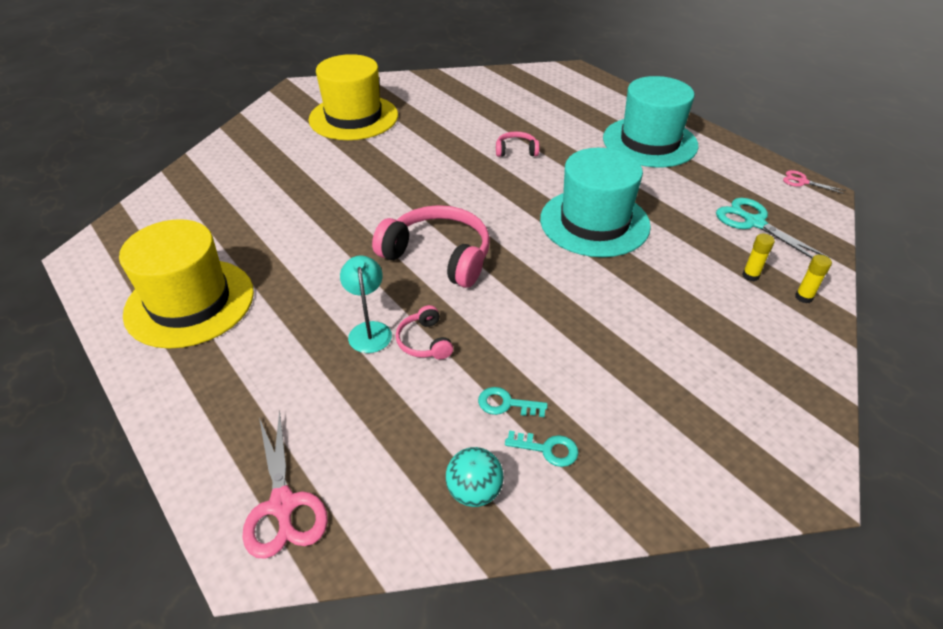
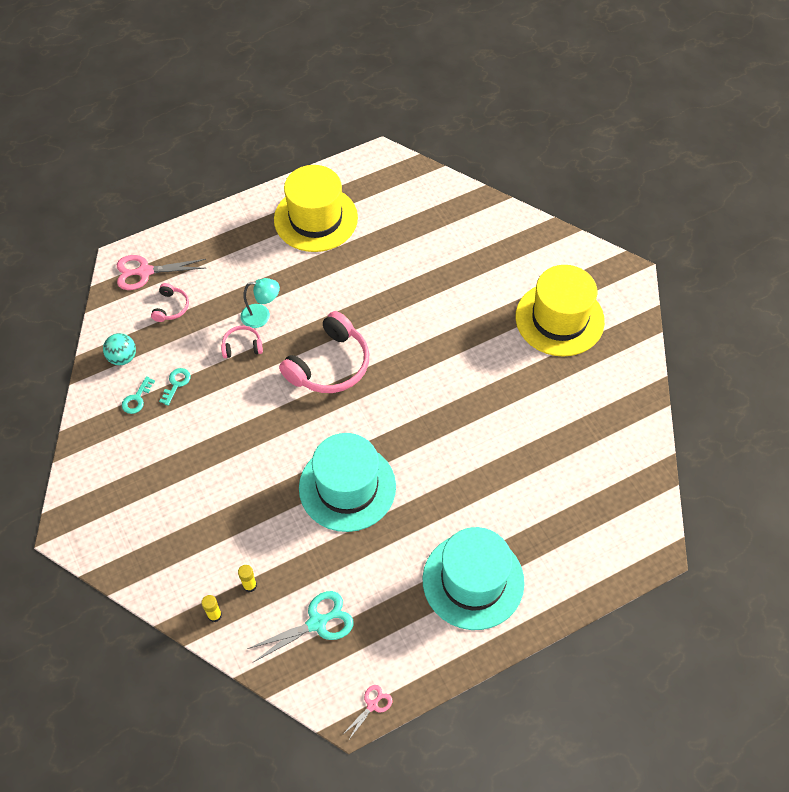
camera: 100 degrees right, 15 degrees up
(516, 151) = (475, 449): pink headphones -> pink headphones (171, 307)

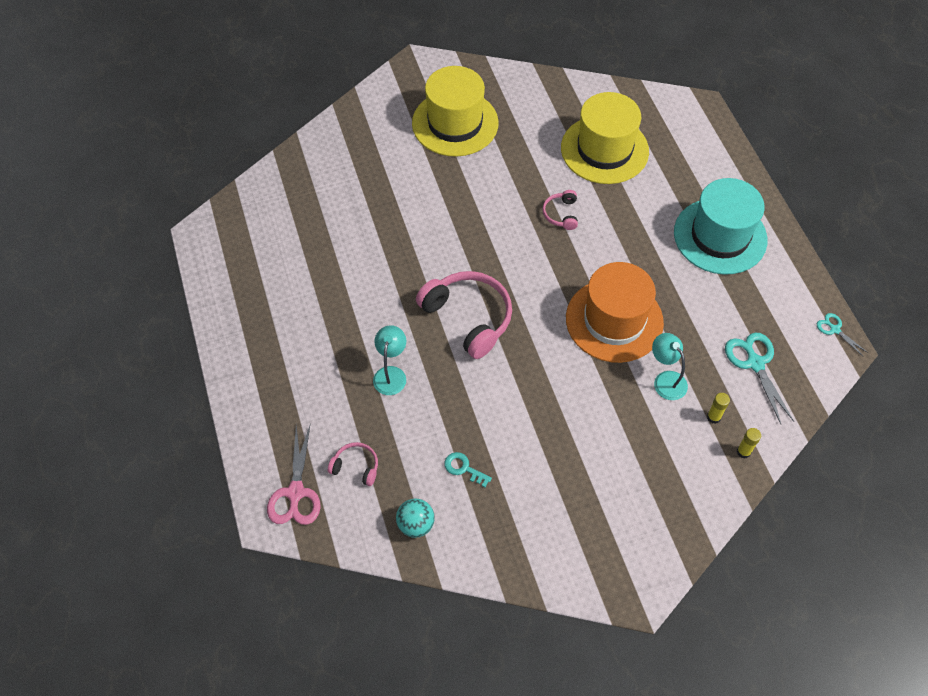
camera: 80 degrees left, 0 degrees up
(137, 399) = (476, 512): turquoise key -> none
(242, 346) = (427, 397): pink headphones -> pink headphones (561, 214)
(286, 539) = (665, 380): none -> turquoise lamp
(315, 218) = (270, 306): yellow hat -> yellow hat (604, 150)
(347, 487) = (614, 320): turquoise hat -> orange hat
(372, 705) = (835, 329): pink scissors -> turquoise scissors

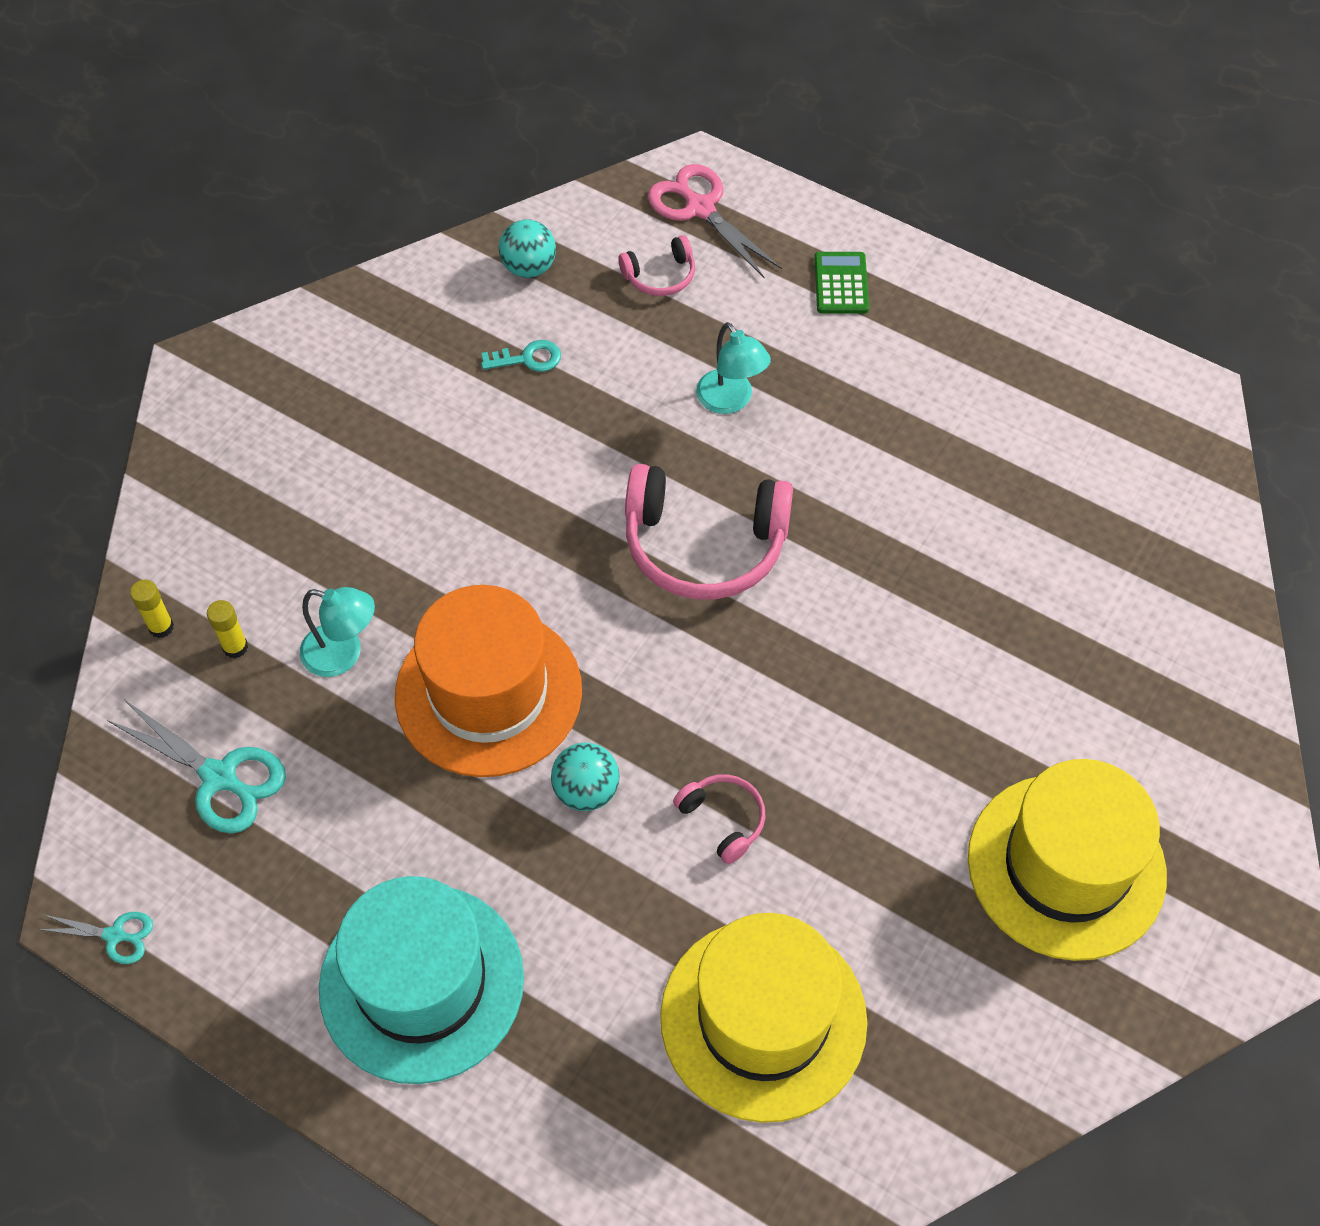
camera: 140 degrees right, 0 degrees up
(277, 395) = (841, 283): none -> green calculator
(605, 258) = (586, 790): none -> turquoise ball

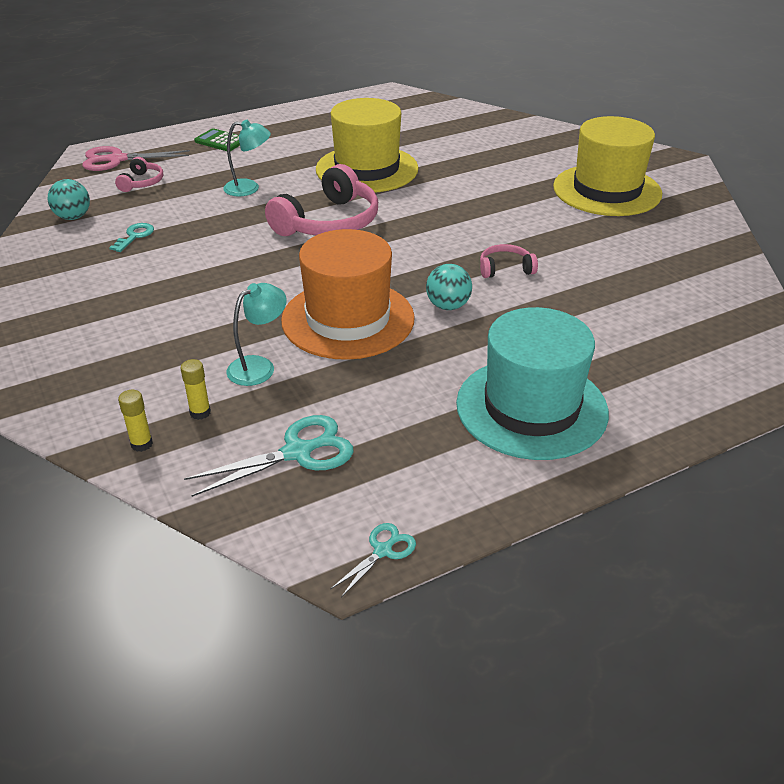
camera: 60 degrees left, 20 degrees down
(763, 1018) = (636, 294): yellow hat -> yellow hat (367, 169)

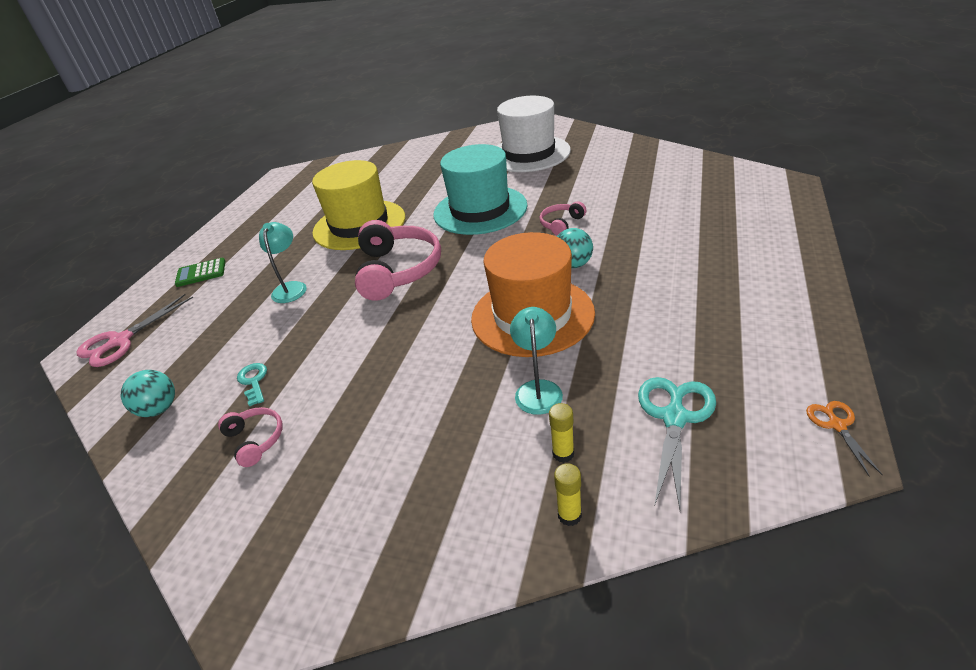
camera: 40 degrees left, 0 degrees up
(142, 182) = (181, 341): pink headphones -> pink headphones (255, 440)
(249, 188) = (291, 288): turquoise lamp -> turquoise lamp turned 45 degrees counterclockwise
(382, 551) = (837, 425): turquoise scissors -> orange scissors
(531, 408) = (727, 282): turquoise hat -> turquoise hat (480, 210)
(607, 190) = (529, 154): yellow hat -> white hat

